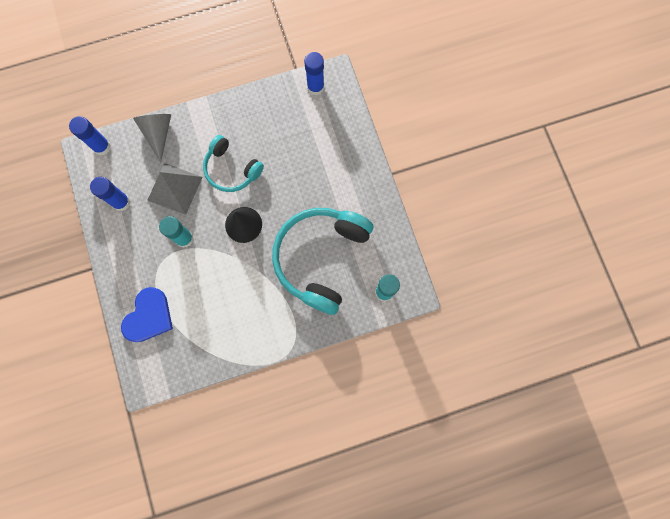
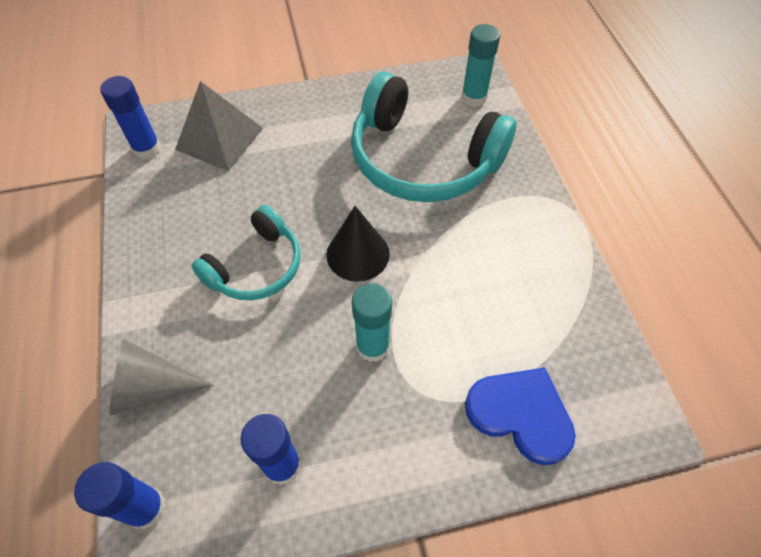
camera: 85 degrees left, 20 degrees down
(175, 188) = (272, 360): grey pyramid -> grey pyramid (219, 139)

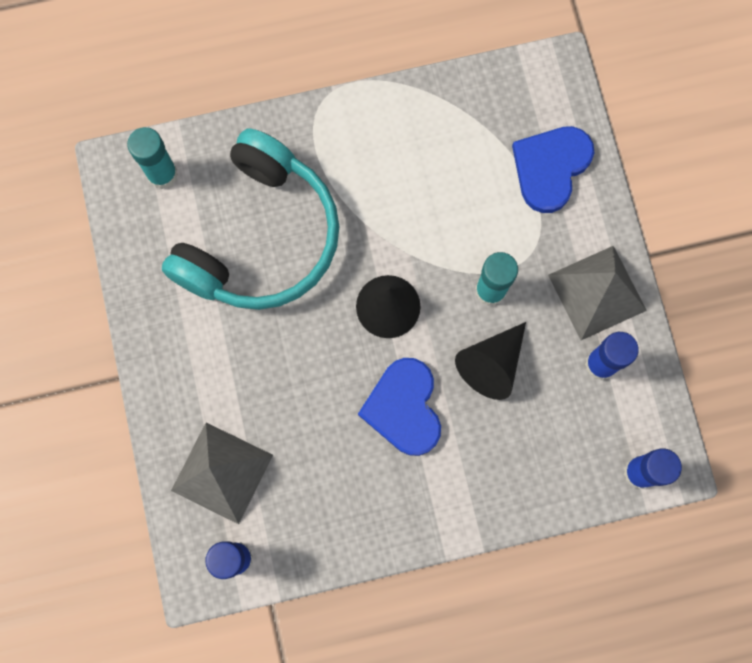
camera: 90 degrees left, 20 degrees up
(151, 388) = (536, 489): grey cone -> none
(256, 267) = (404, 408): turquoise headphones -> blue heart
(292, 346) = (492, 364): none -> black cone
(370, 464) = (597, 292): none -> grey pyramid

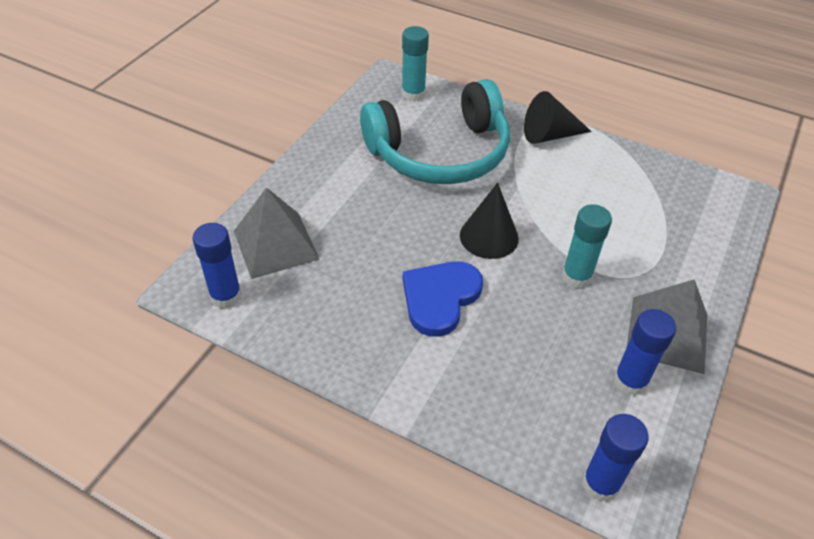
camera: 40 degrees right, 30 degrees down
(492, 364) = (535, 319): black cone -> black cone (549, 135)
(550, 168) = (690, 241): blue heart -> none

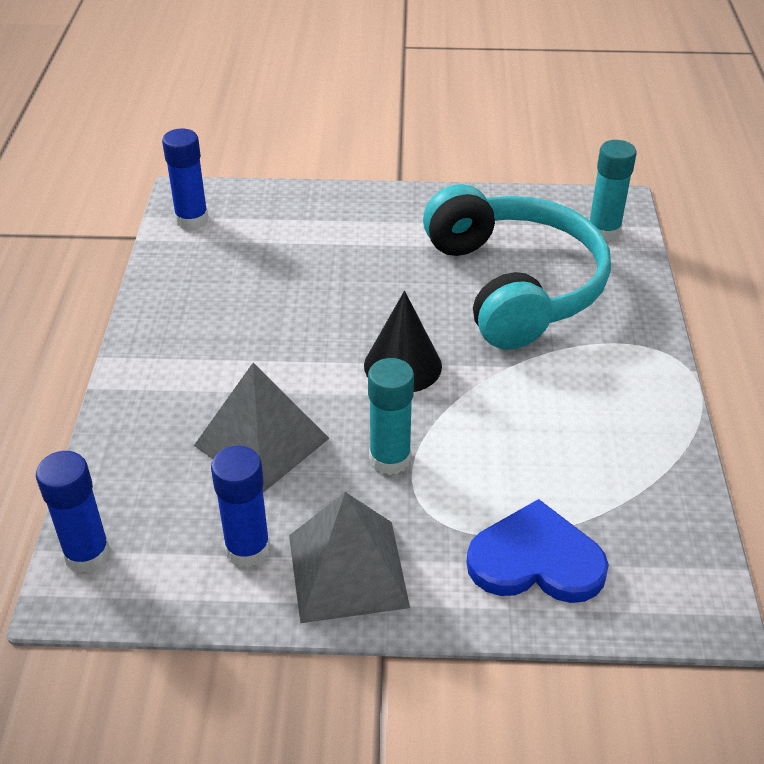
camera: 65 degrees right, 5 degrees down
(275, 245) = (277, 223): grey pyramid -> grey pyramid (261, 442)
(440, 153) = (515, 285): turquoise headphones -> turquoise headphones turned 150 degrees counterclockwise
(440, 298) = (279, 356): blue heart -> blue heart (536, 560)
(549, 135) = (641, 367): black cone -> none

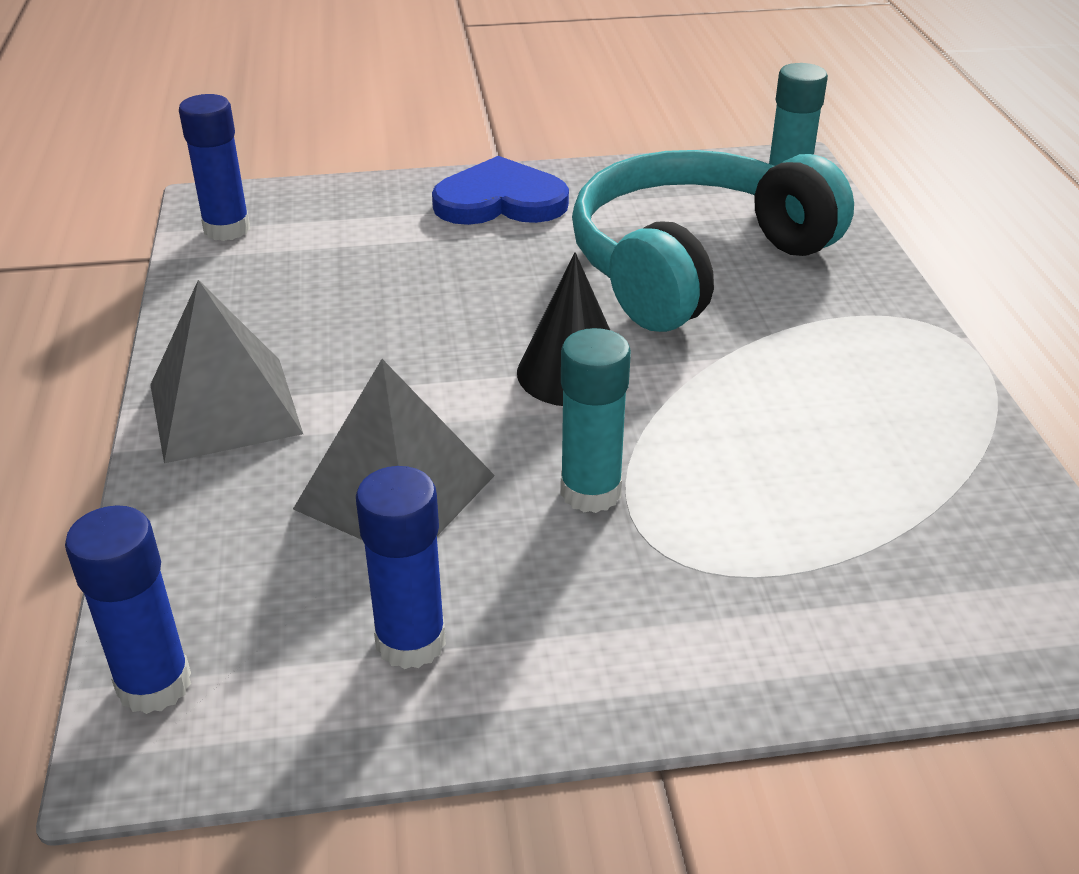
camera: 10 degrees left, 5 degrees down
(348, 570) = (573, 651): grey pyramid -> grey pyramid (225, 408)
(515, 285) = (693, 263): turquoise headphones -> turquoise headphones turned 105 degrees counterclockwise
(536, 560) = (845, 599): blue heart -> blue heart (500, 201)

